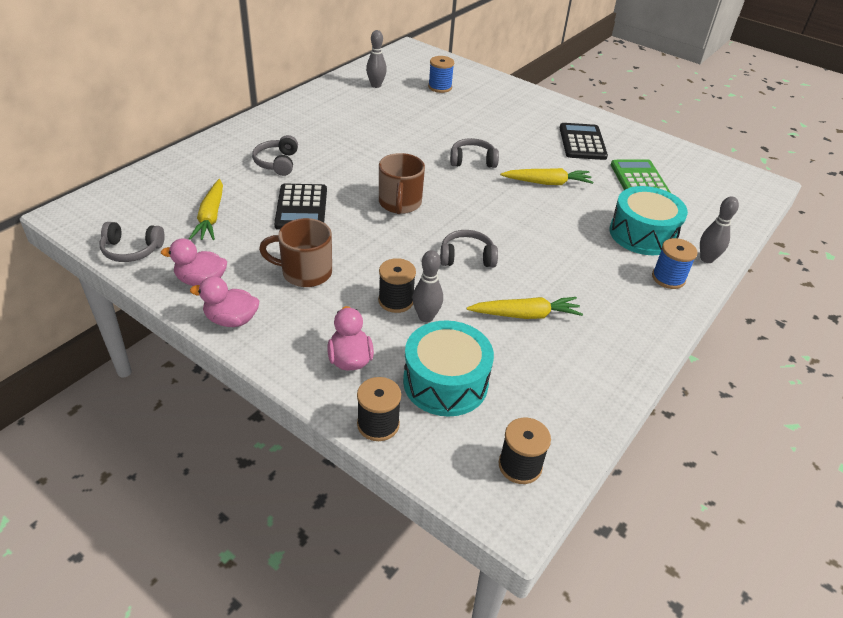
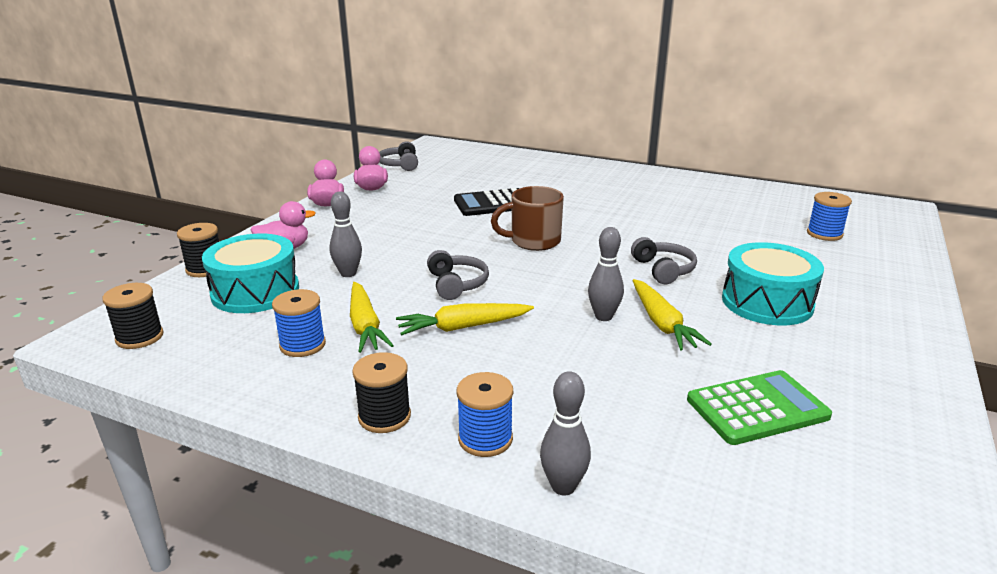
camera: 80 degrees right, 15 degrees down
(211, 217) = (456, 178): yellow carrot -> yellow carrot (463, 327)
(277, 163) = (558, 185): grey headphones -> none
(305, 272) = (397, 218): brown mug -> none
(376, 85) = (770, 202): grey bowling pin -> grey bowling pin (603, 316)
(396, 301) = (369, 258): black spool -> black spool (384, 417)
(550, 352) = (302, 345): none -> blue spool
(582, 142) = (818, 347): black calculator -> none
(642, 234) = (591, 412): turquoise drum -> turquoise drum (767, 302)

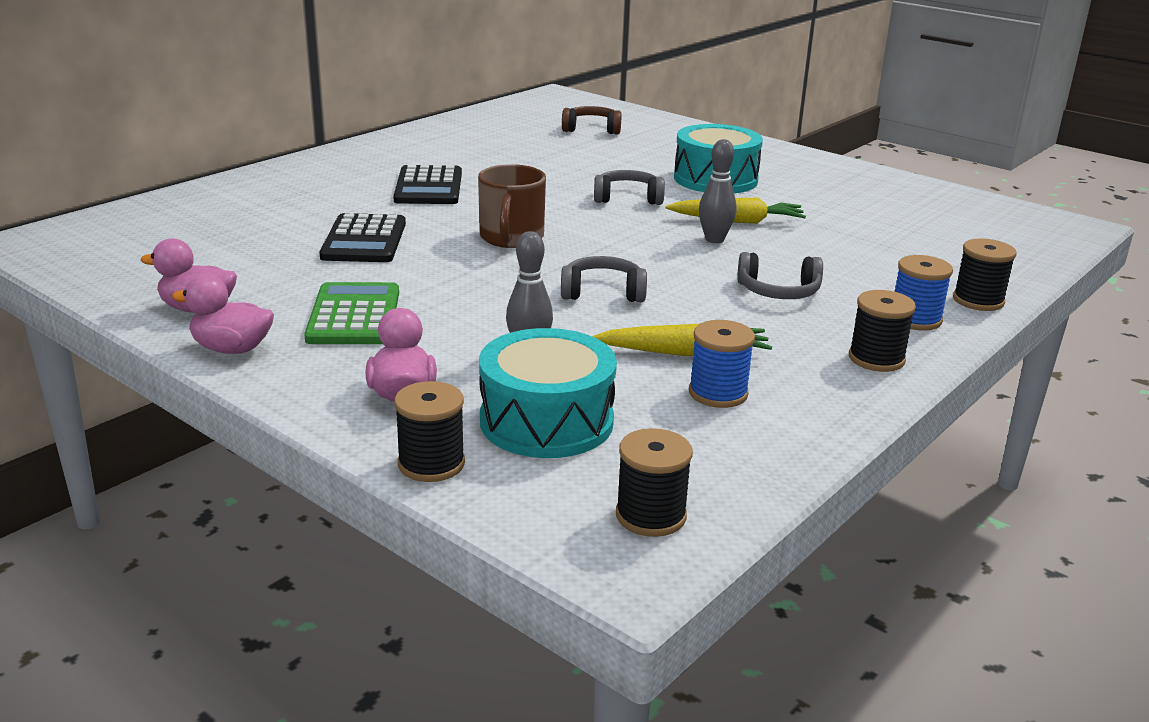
camera: 75 degrees left, 0 degrees up
(400, 164) = (105, 277): grey headphones -> grey headphones (778, 292)
(463, 327) = (710, 302): yellow carrot -> none
(563, 486) = (978, 300): grey bowling pin -> black spool
(604, 203) = (428, 187): none -> black calculator
(757, 408) = (879, 221): green calculator -> green calculator (354, 315)
(824, 234) = (591, 129): blue spool -> brown headphones

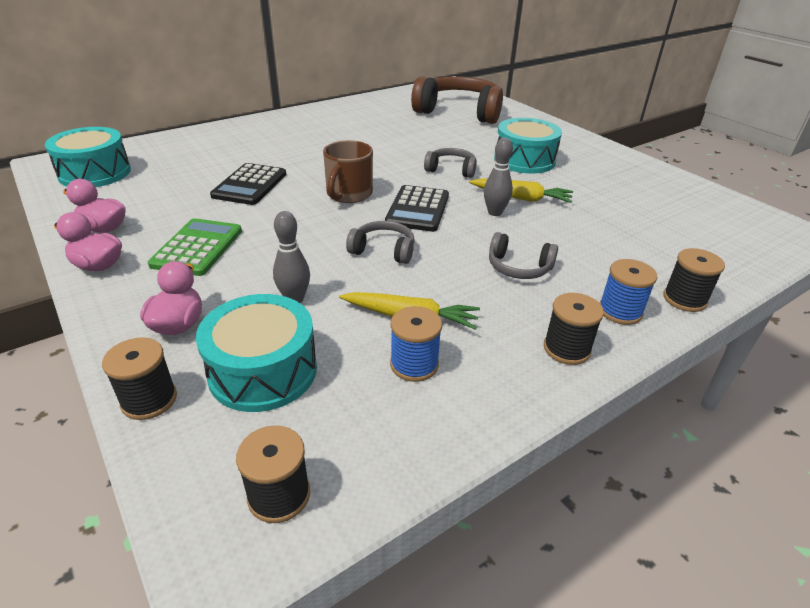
camera: 15 degrees right, 10 degrees up
(115, 247) = (95, 173): none -> turquoise drum
(428, 187) = (321, 147): black calculator -> black calculator (417, 209)
(591, 129) = (459, 112): brown headphones -> brown headphones, size x2.12

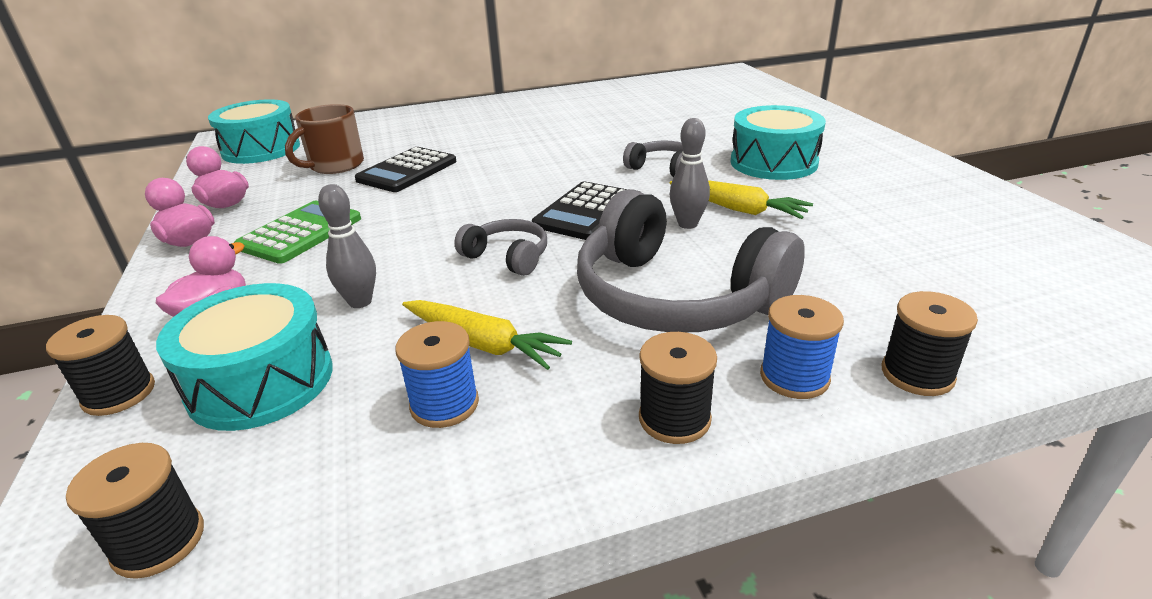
camera: 20 degrees right, 5 degrees down
(348, 194) = (512, 188): brown mug -> brown mug (335, 165)
(459, 112) = (719, 103): brown headphones -> none
(519, 267) = (675, 297): grey headphones -> grey headphones, size x2.12

